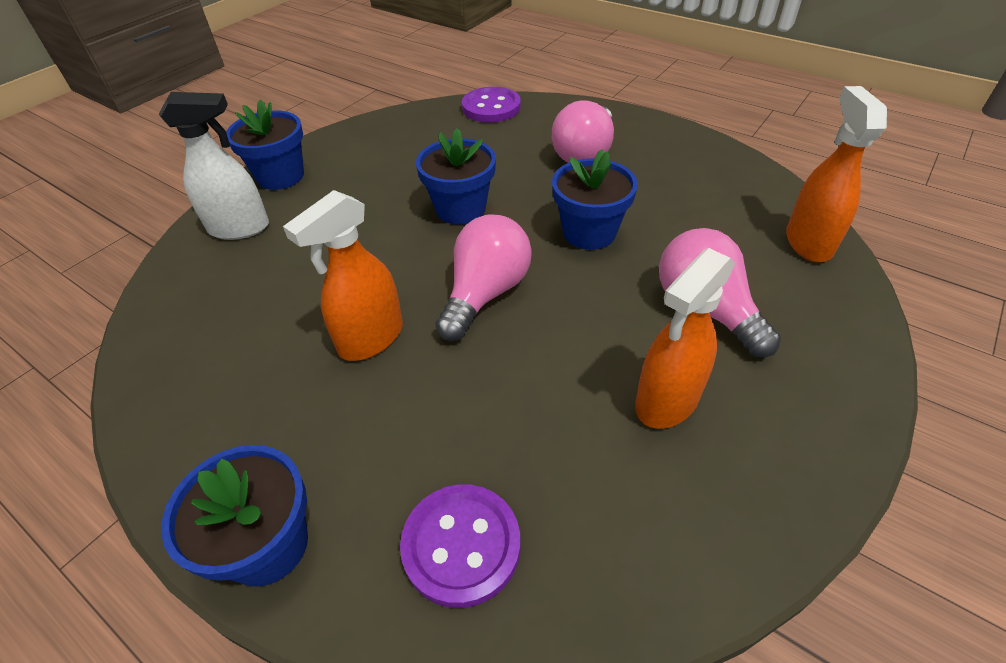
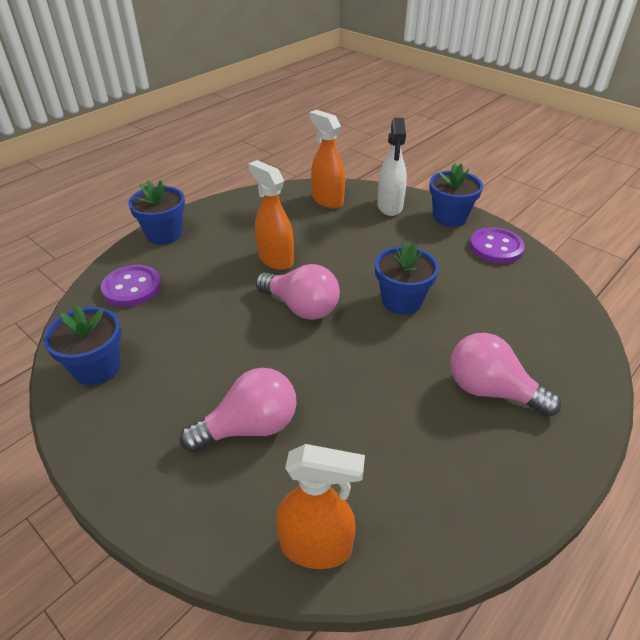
camera: 95 degrees right, 5 degrees down
(491, 107) = (578, 331): purple button -> purple button (496, 247)
(589, 232) = (360, 372): blue flower pot -> blue flower pot (97, 367)
(666, 401) = (175, 381): orange spray bottle -> orange spray bottle (327, 200)

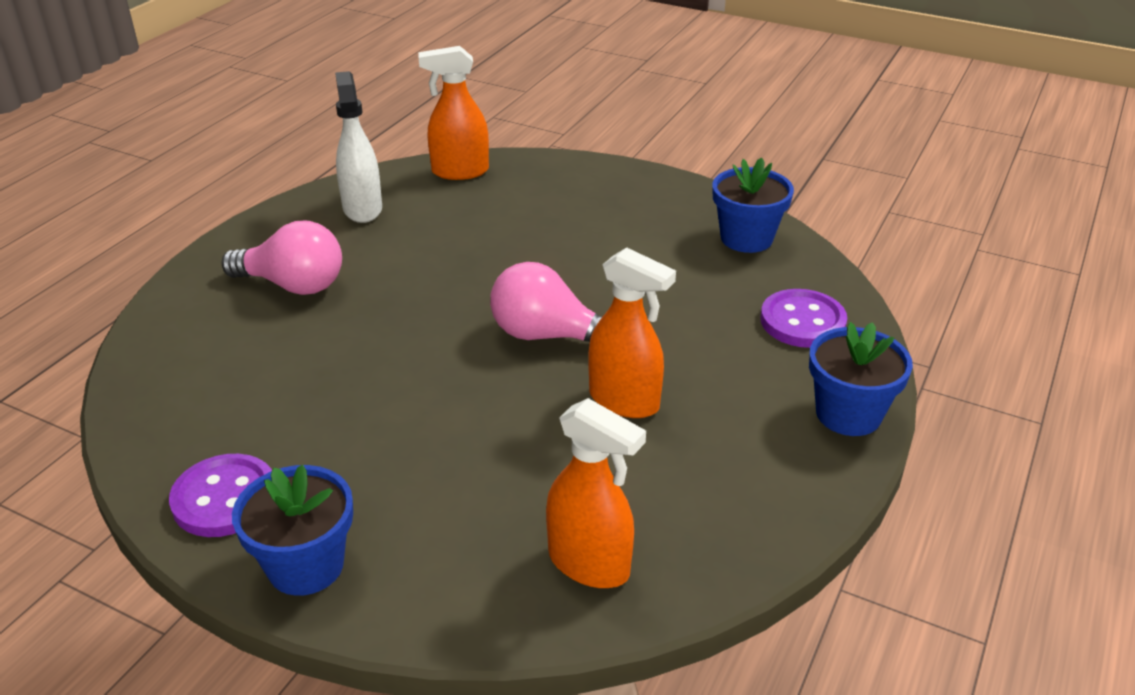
camera: 165 degrees right, 5 degrees down
(249, 427) = (549, 221): pink light bulb -> none
(390, 206) = (442, 572): white spray bottle -> white spray bottle (362, 209)
(401, 301) = (403, 368): blue flower pot -> none

